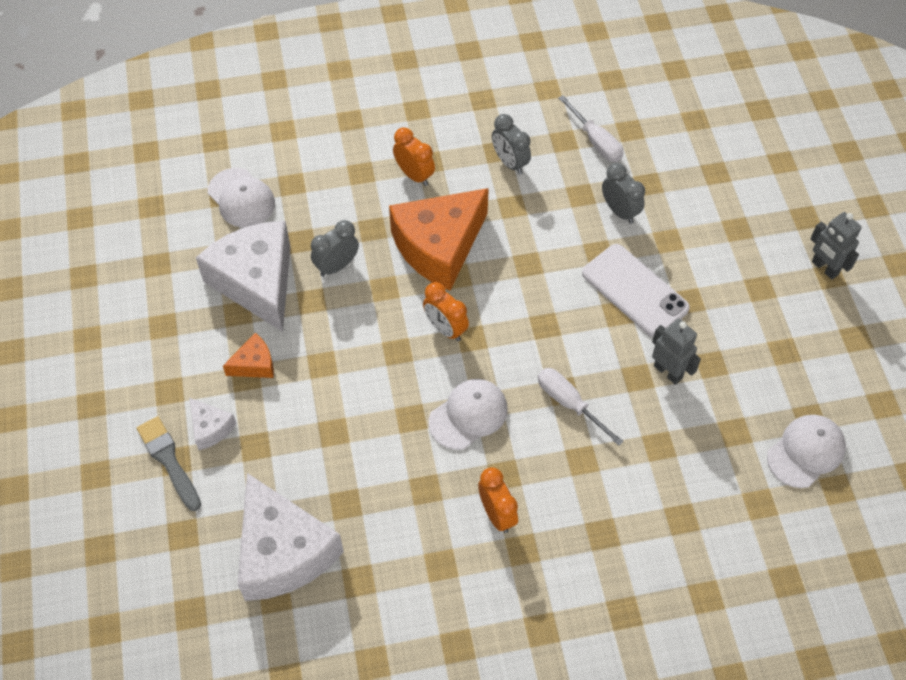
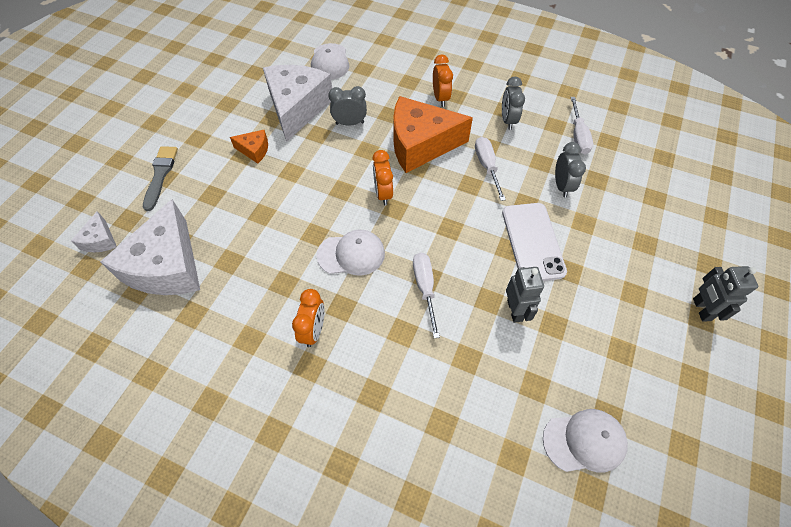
camera: 35 degrees right, 0 degrees up
(210, 428) = (198, 171): white cheese -> white cheese (100, 240)
(529, 232) = (487, 166): none -> white screwdriver

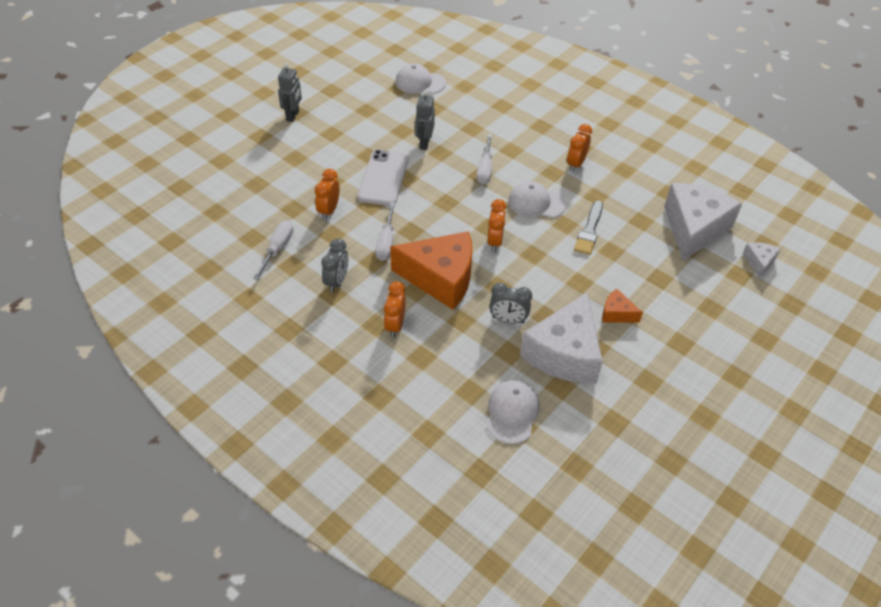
camera: 165 degrees left, 10 degrees down
(160, 175) = (715, 310): grey brush -> grey brush (589, 230)
(562, 186) = (328, 210): grey clock -> orange clock

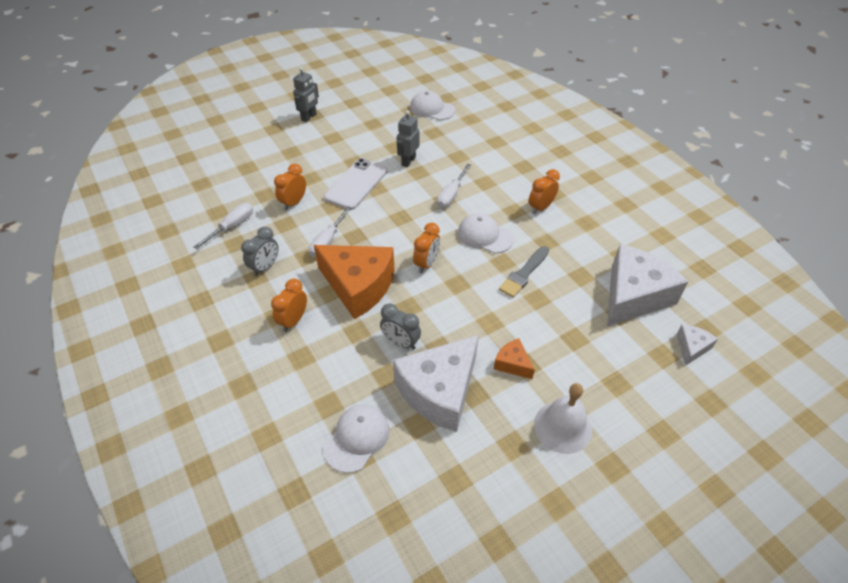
camera: 20 degrees right, 0 degrees up
(682, 355) = (562, 427): none -> white bell

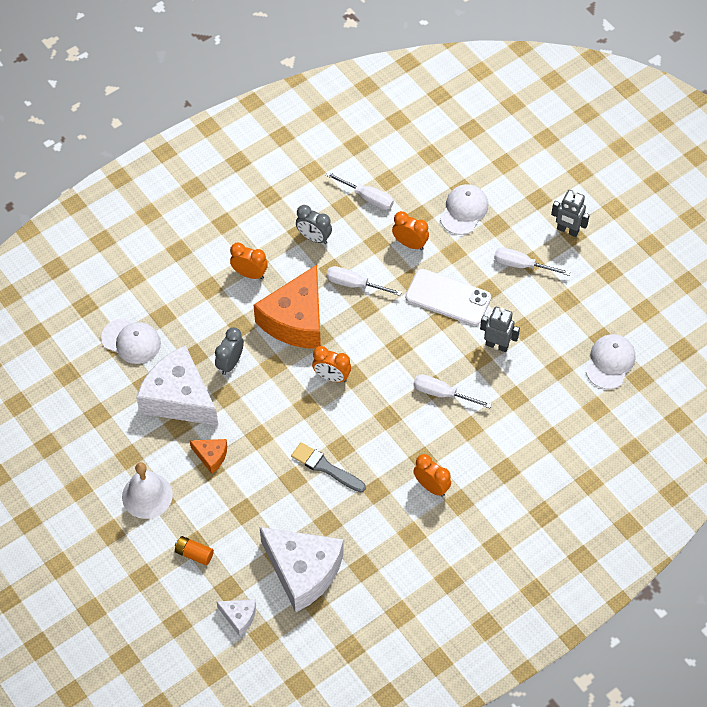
camera: 85 degrees right, 10 degrees up
(335, 142) = (521, 265): none -> white screwdriver
(485, 236) = (378, 429): white cap -> white cap (464, 211)
(512, 364) = (211, 456): orange cheese -> orange cheese turned 75 degrees clockwise
(628, 383) = (194, 554): none -> orange battery

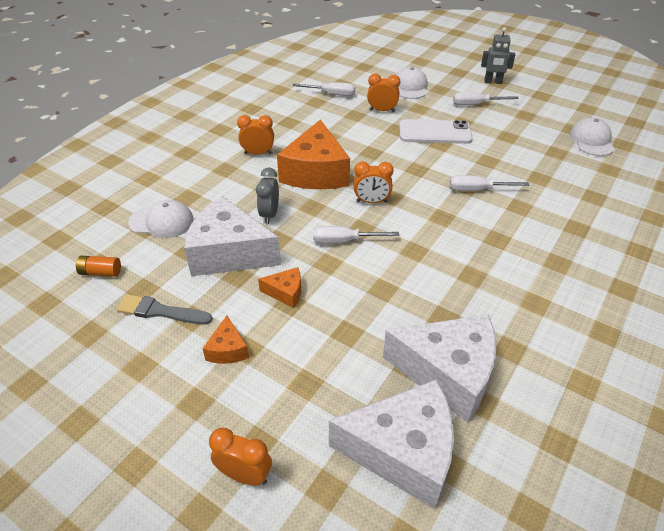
camera: 20 degrees left, 15 degrees down
(147, 495) = (227, 349): white bell -> orange cheese
(194, 554) = (311, 395): orange battery -> orange battery (100, 272)
(239, 617) = (403, 452): white cheese -> white cheese, size x2.22
(314, 238) = (302, 122): grey clock -> none
(325, 467) = (410, 270): grey brush -> grey brush (160, 311)
(354, 284) = (353, 141): white screwdriver -> white screwdriver (344, 241)
(431, 486) = (522, 258): orange clock -> orange clock (245, 475)
(497, 345) = (496, 150): grey robot -> none

